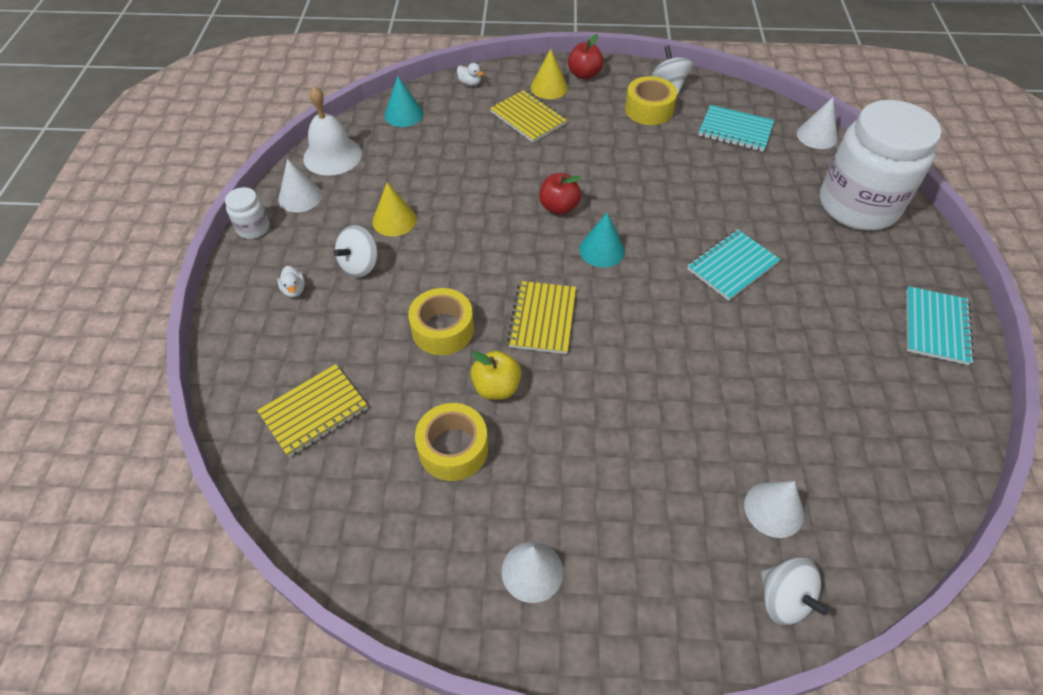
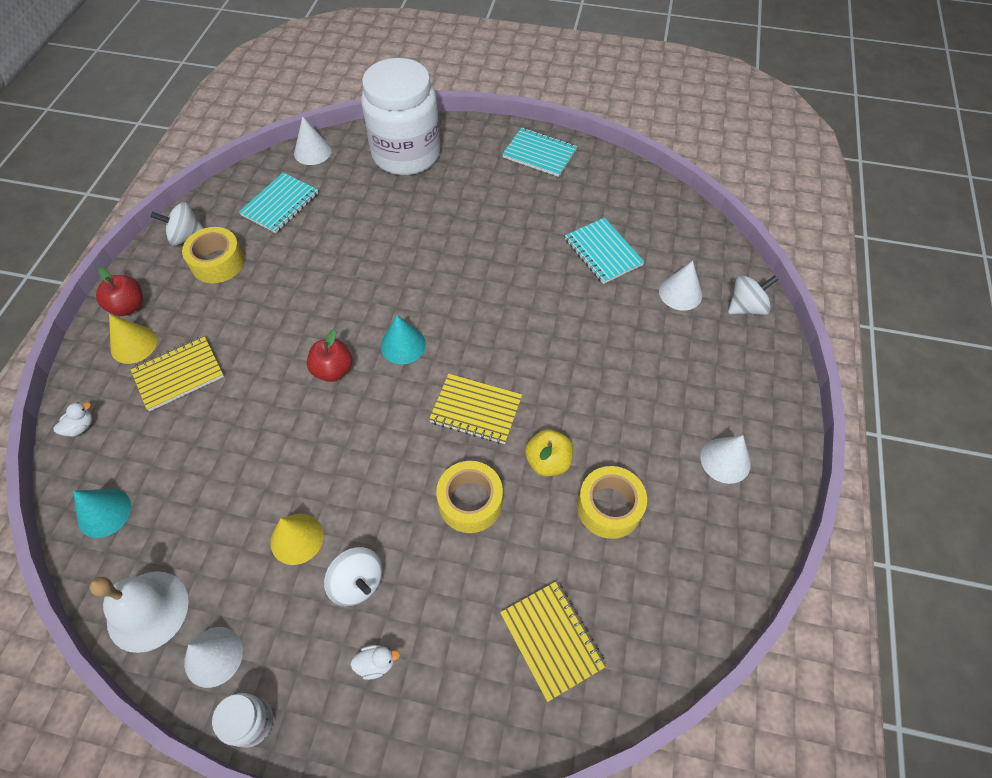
camera: 80 degrees left, 5 degrees up
(732, 266) = (450, 254): turquoise notebook -> turquoise notebook (603, 252)

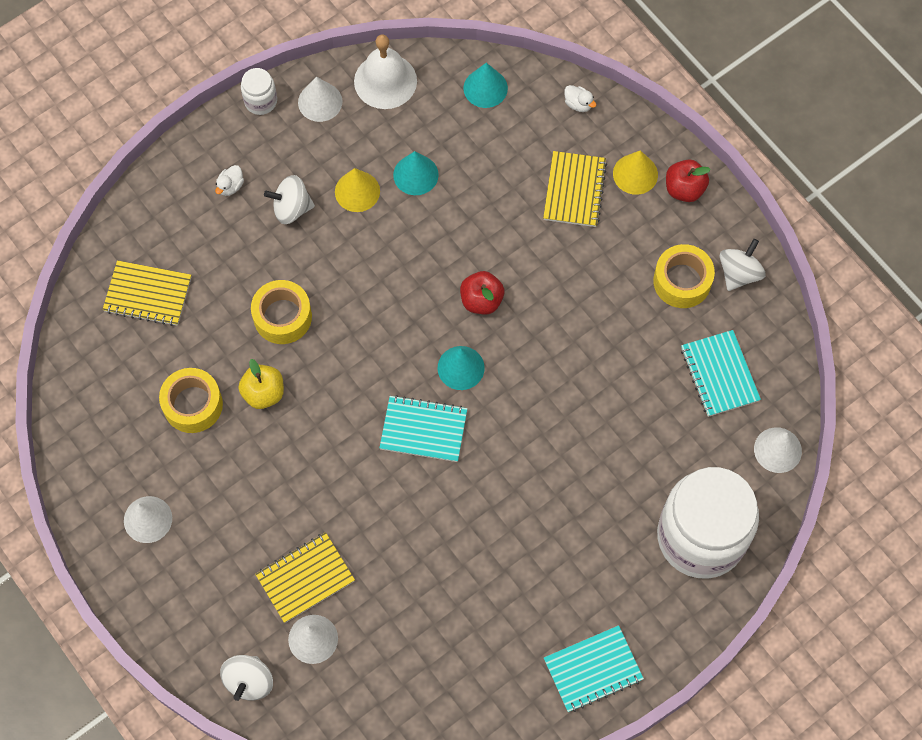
camera: 130 degrees right, 10 degrees up
(80, 427) = (578, 104): white duck -> white duck turned 45 degrees counterclockwise
(244, 502) = (415, 174): none -> turquoise cone
(476, 410) = (351, 376): yellow notebook -> yellow notebook (305, 578)
(603, 252) = (415, 614): turquoise notebook -> turquoise notebook (423, 430)

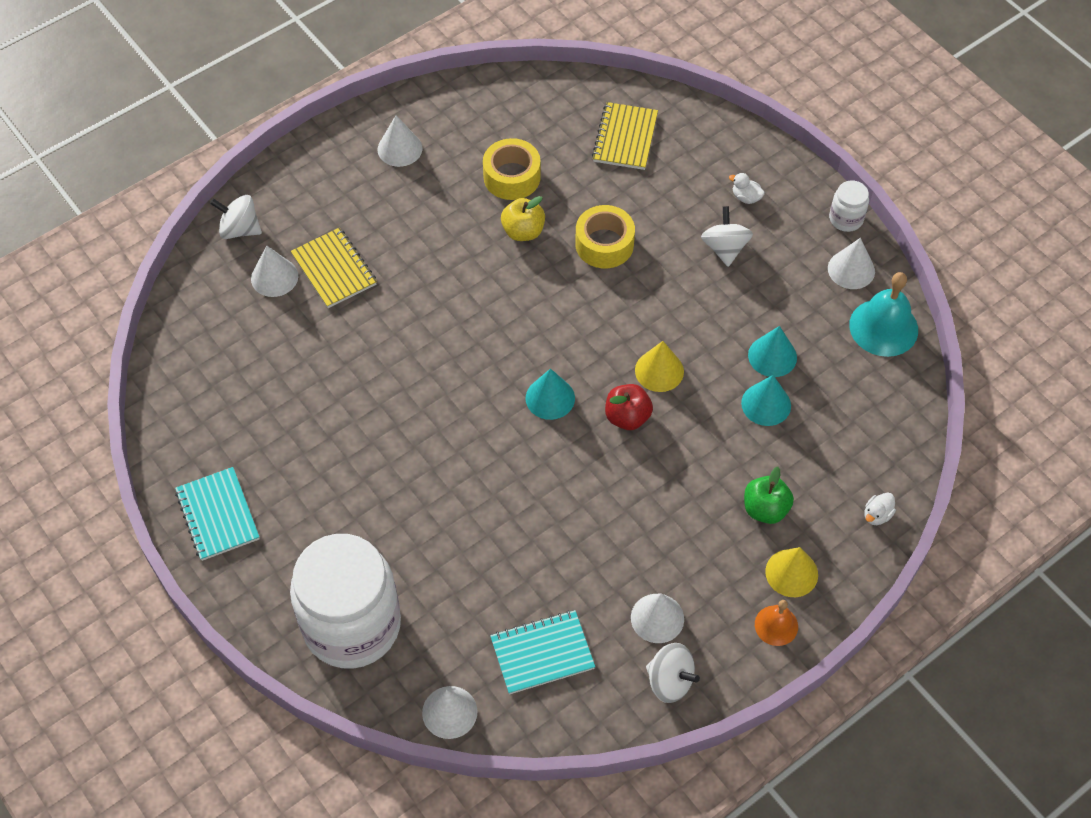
camera: 90 degrees right, 10 degrees down
(357, 191) = (748, 304): yellow cone -> yellow cone (659, 371)
(385, 81) = (883, 327): white bell -> turquoise bell
(423, 430) = (482, 365): turquoise notebook -> none
(485, 88) = (886, 422): turquoise cone -> turquoise cone (766, 404)
(574, 190) = (765, 509): yellow notebook -> green apple
(682, 281) = (657, 618): yellow tape -> white cone
(684, 189) = (776, 625): red apple -> orange bell

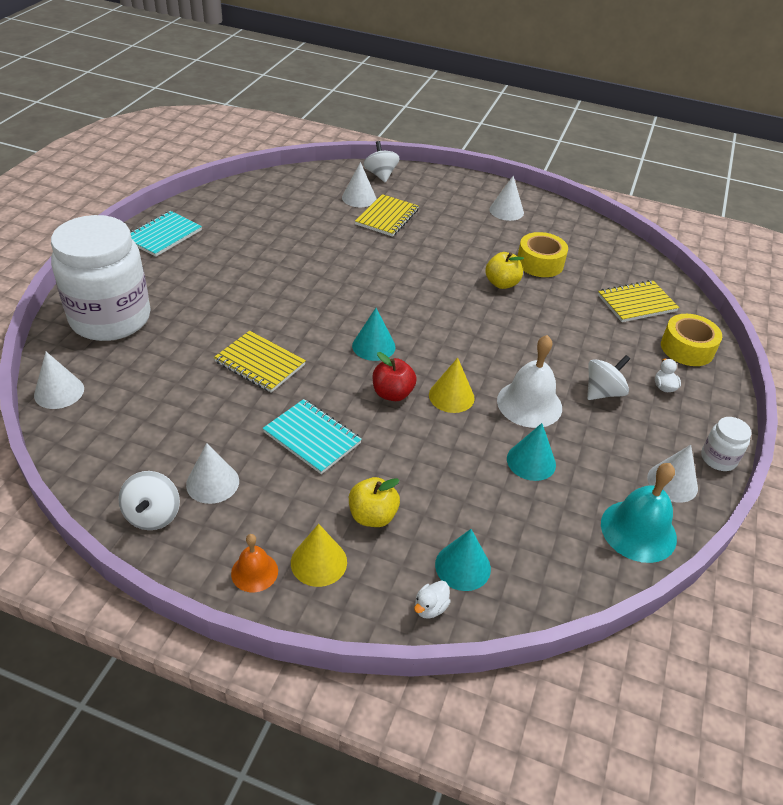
camera: 55 degrees right, 15 degrees down
(515, 511) = (260, 363): none -> yellow notebook
(542, 653) = (139, 424): turquoise notebook -> turquoise notebook (312, 438)
(604, 244) = (534, 326): yellow tape -> yellow tape (687, 348)
(705, 314) = (529, 404): none -> white bell
(765, 509) = (372, 516): green apple -> yellow apple
(766, 404) = (479, 475): turquoise cone -> turquoise cone (463, 566)
(877, 515) = (430, 607): white duck -> white duck turned 60 degrees counterclockwise

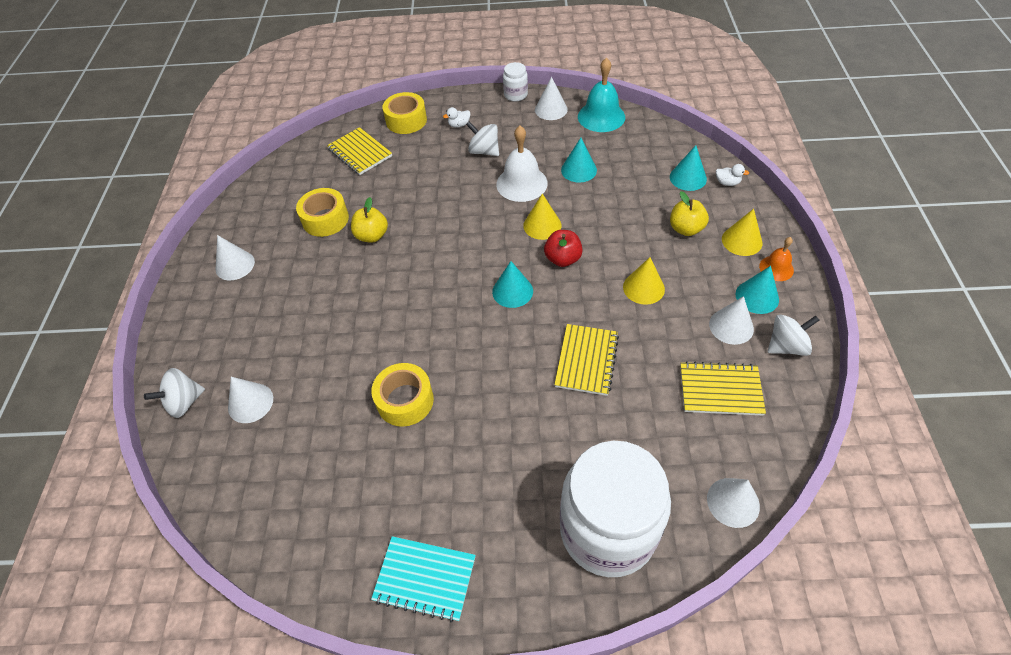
camera: 105 degrees left, 10 degrees up
(230, 527) = (757, 297): none -> turquoise cone
(304, 259) = (405, 400): none -> yellow tape
(312, 438) = (643, 288): turquoise notebook -> yellow cone
(387, 217) = (286, 359): yellow notebook -> yellow notebook (720, 390)

